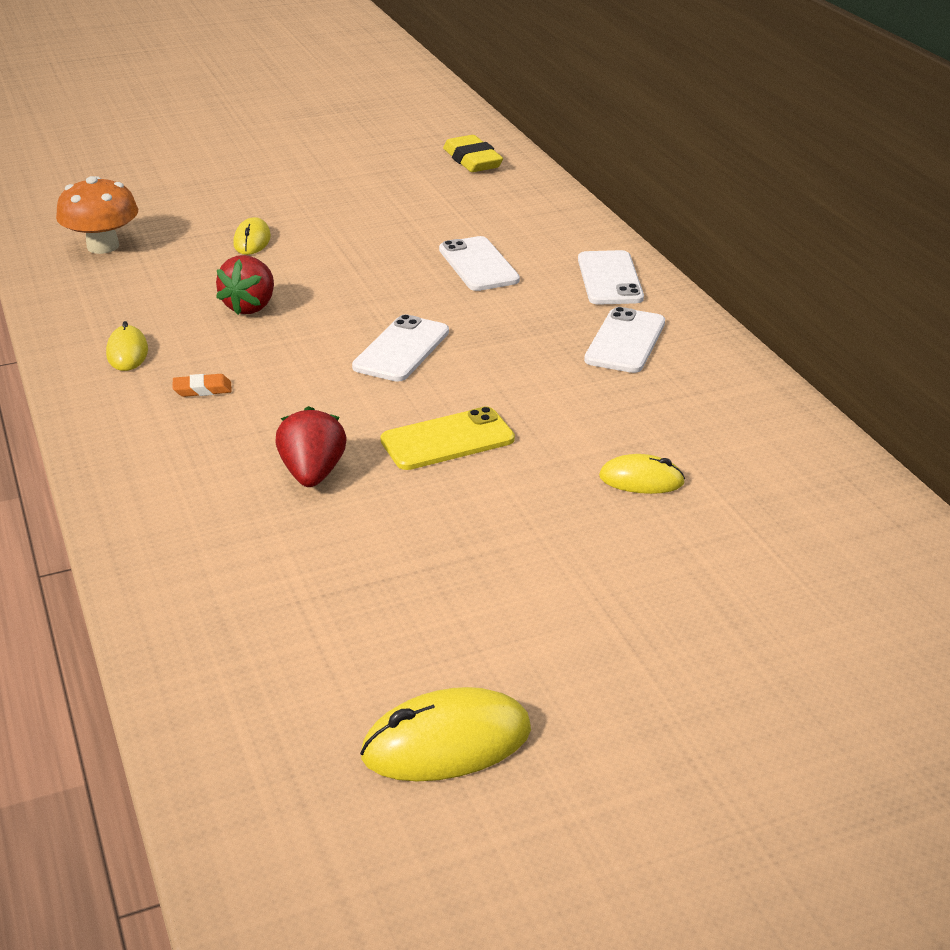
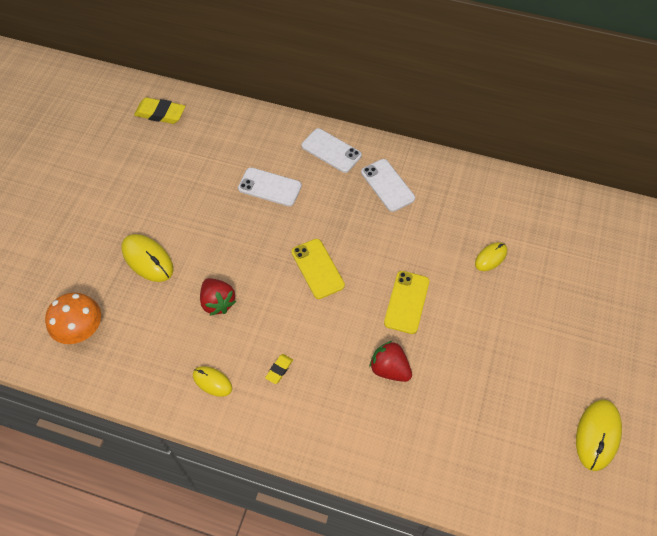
camera: 50 degrees left, 25 degrees up
(202, 390) = (279, 370): orange eraser -> yellow eraser
(252, 240) = (147, 259): yellow mouse -> yellow mouse, size x1.63
(401, 349) = (317, 268): white phone -> yellow phone

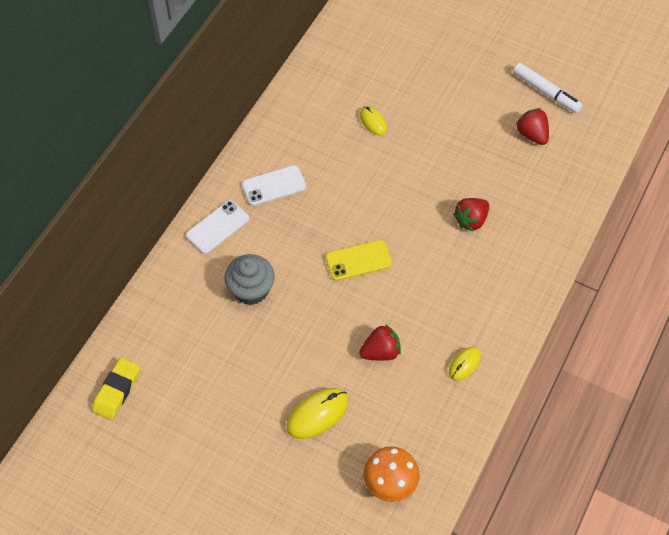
camera: 80 degrees left, 0 degrees up
(269, 187) = (251, 290): white phone -> grey cupcake
(279, 370) = (460, 307): yellow eraser -> none
(406, 302) = (407, 195): yellow phone -> none
(527, 424) = (532, 134): none -> red strawberry
(597, 435) = (546, 92): yellow mouse -> white marker

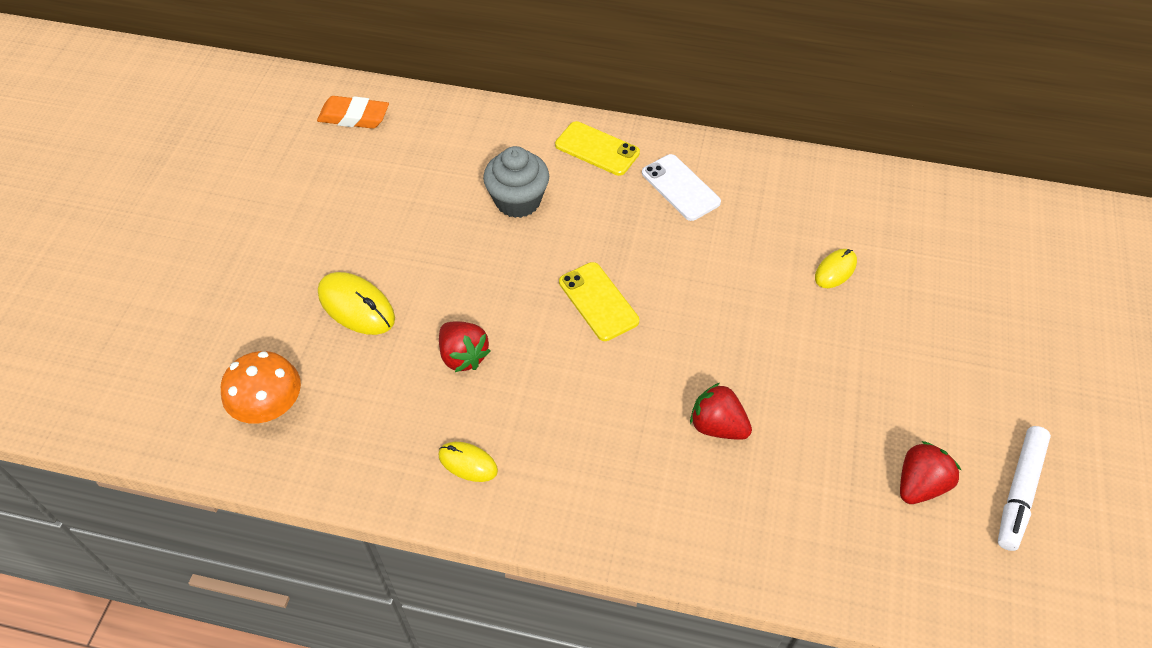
camera: 75 degrees right, 5 degrees down
(117, 390) = (354, 117): yellow eraser -> orange eraser
(217, 227) = (597, 149): white phone -> yellow phone

